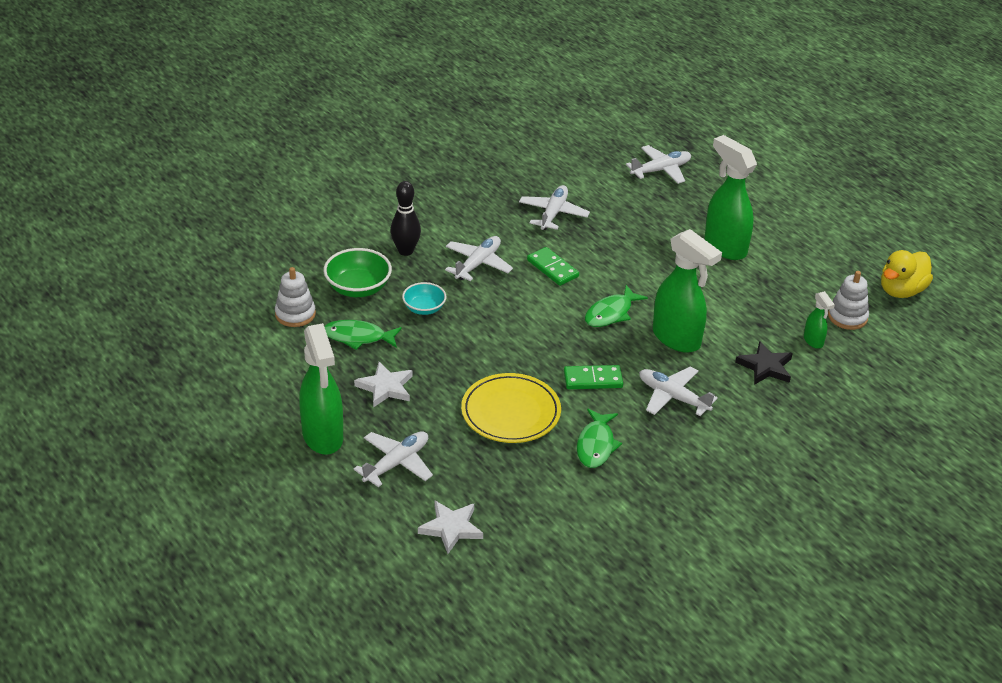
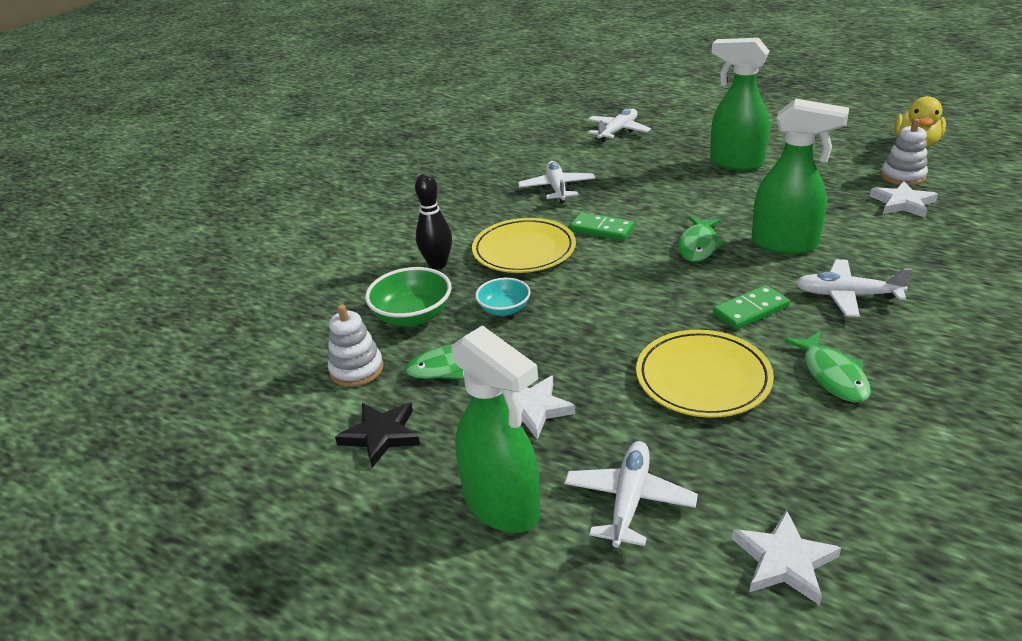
camera: 20 degrees left, 5 degrees down
(478, 264) = (524, 250): white plane -> yellow plate
(765, 367) = (892, 237): black star -> black star (381, 435)
(813, 341) = (902, 203): green spray bottle -> white star

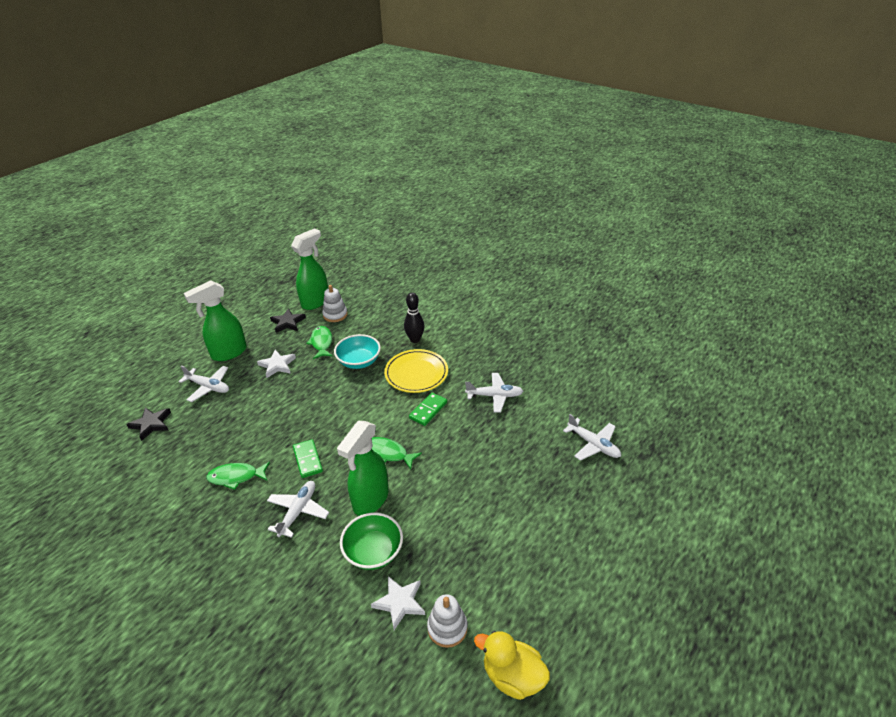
camera: 95 degrees right, 5 degrees up
(413, 316) = (369, 331): green bowl -> green bowl (373, 551)
(504, 309) = (359, 361): turquoise bowl -> turquoise bowl, size x1.56
(703, 378) = (264, 425): yellow plate -> none
(735, 163) = (509, 509): green spray bottle -> green spray bottle (315, 302)
(784, 561) = (151, 424): white star -> black star

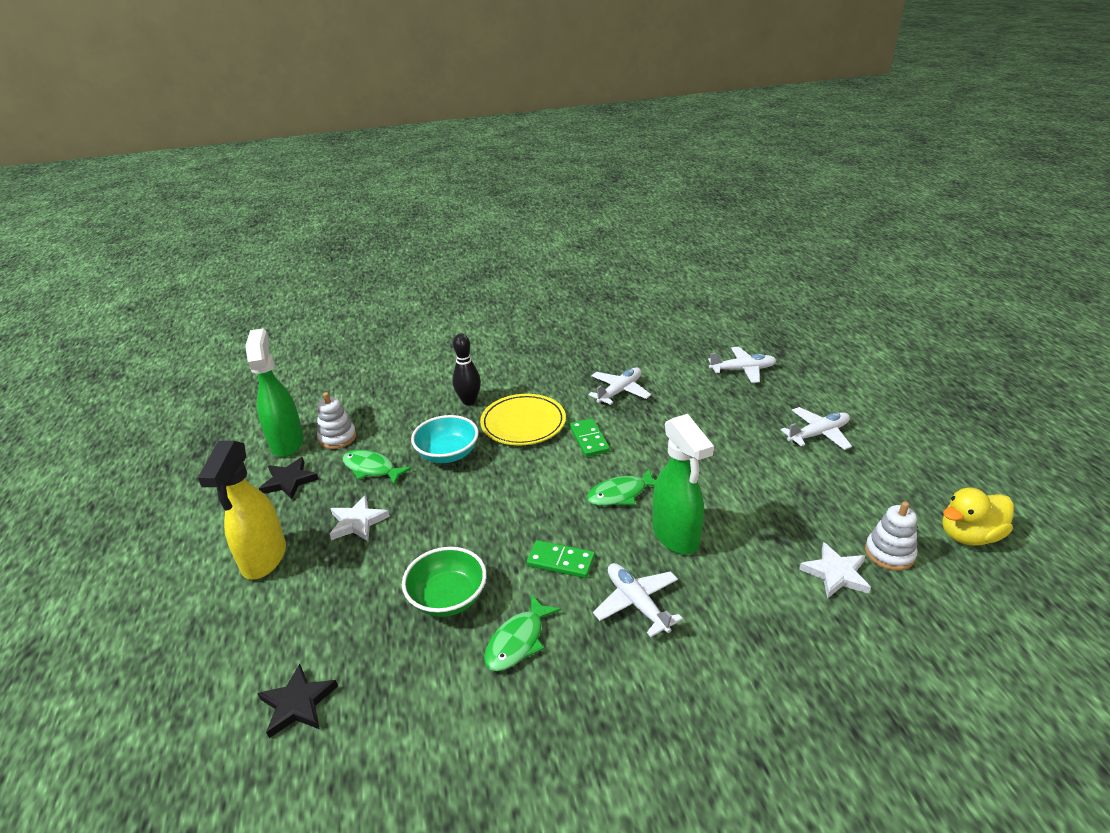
camera: 50 degrees left, 5 degrees down
(208, 387) = (305, 606): white plane -> white plane (818, 434)
(228, 353) = (264, 559): green spray bottle -> yellow spray bottle
(373, 551) = (752, 564): green bowl -> green bowl (448, 598)

